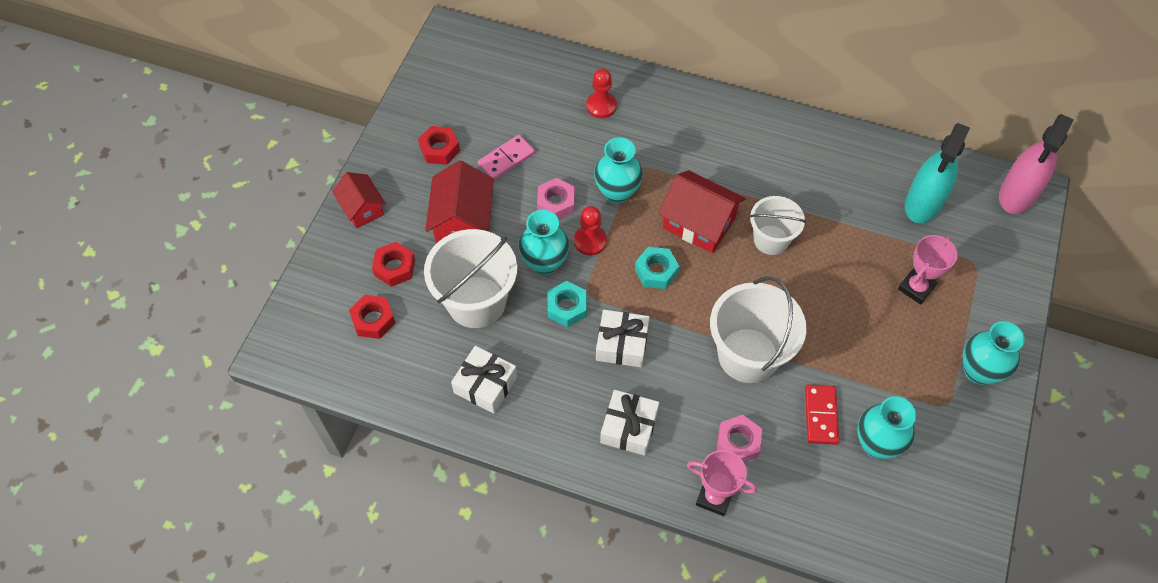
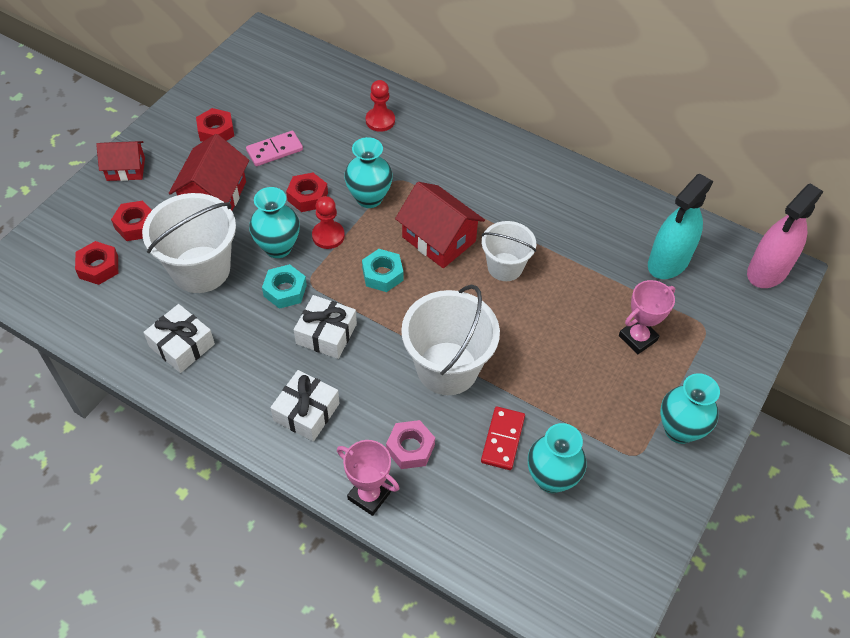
camera: 10 degrees right, 5 degrees down
(362, 208) = (126, 169): red house -> red house turned 75 degrees counterclockwise
(556, 203) = (307, 197): pink nut -> red nut

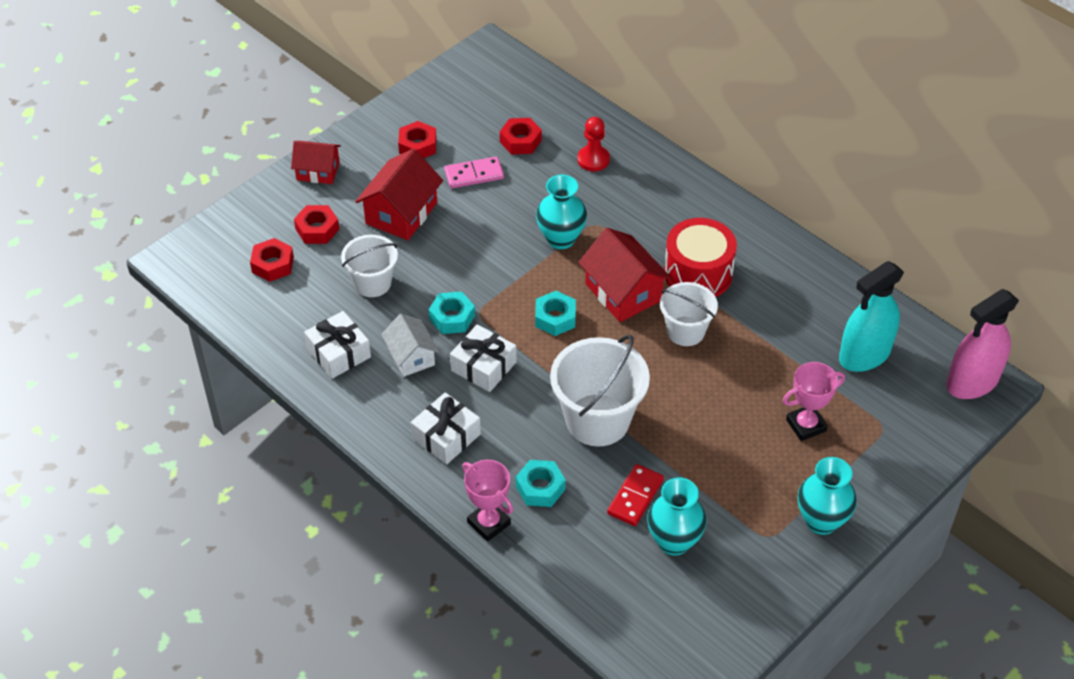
camera: 15 degrees right, 5 degrees down
(201, 269) = (372, 283): white bucket -> white bucket, size x0.62
(254, 336) = (411, 356): none -> white house
(278, 247) = (454, 274): turquoise vase -> none
(307, 197) = (497, 227): red nut -> red nut (520, 141)
(328, 236) = (509, 270): red pawn -> none
(410, 448) = (540, 488): pink nut -> turquoise nut
(501, 211) = (698, 273): none -> red drum

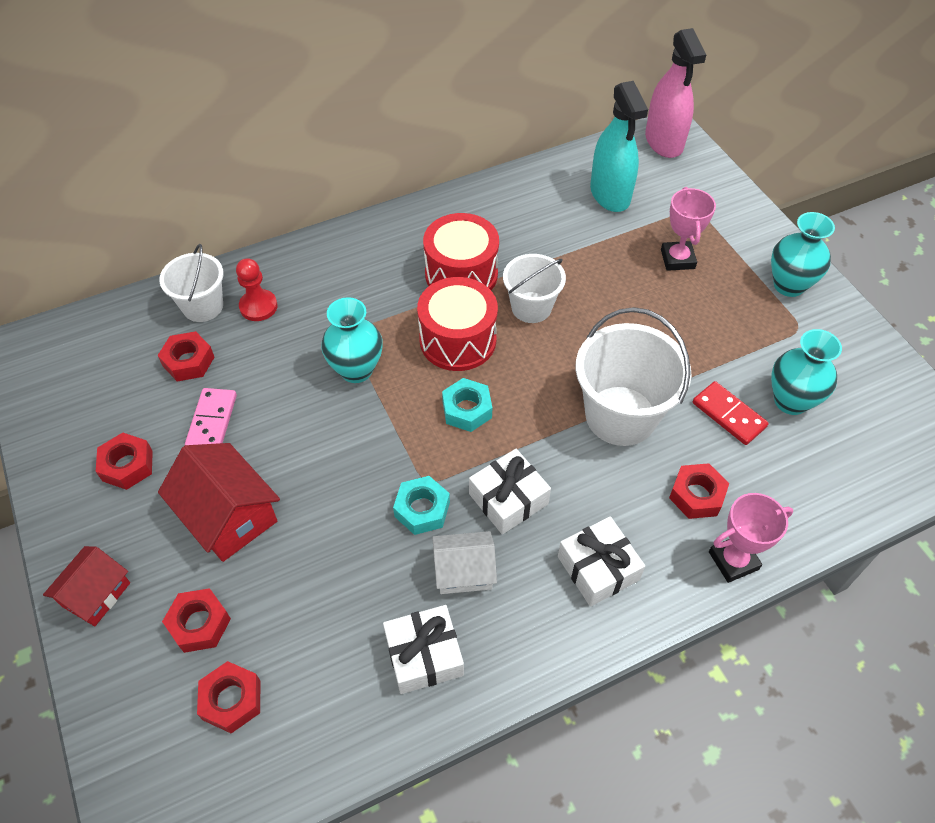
camera: 70 degrees left, 5 degrees up
(372, 283) = (326, 582): white bucket -> white bucket (203, 306)
(540, 488) = (696, 495): turquoise nut -> red nut
(623, 292) = (457, 340): red house -> red drum

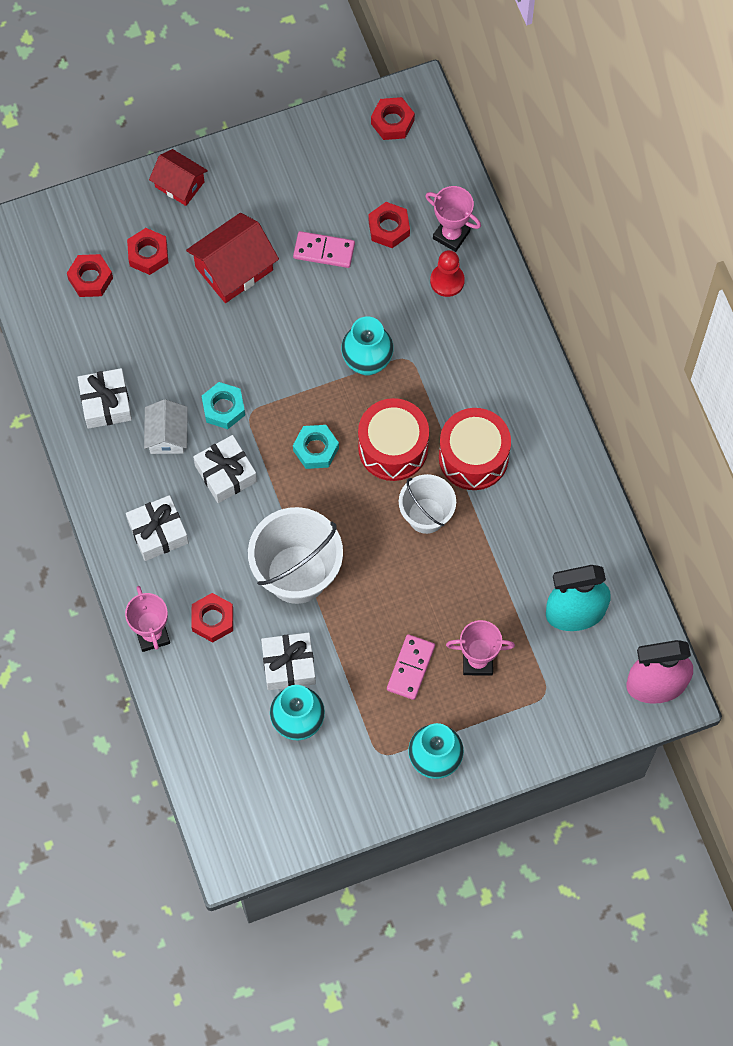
camera: 95 degrees right, 15 degrees up
(127, 465) = (287, 192): red nut -> red nut (392, 122)
(203, 306) = (451, 235): white bucket -> pink trophy
(700, 310) = (410, 668): none -> pink domino
(729, 415) = (288, 665): red domino -> white gift

